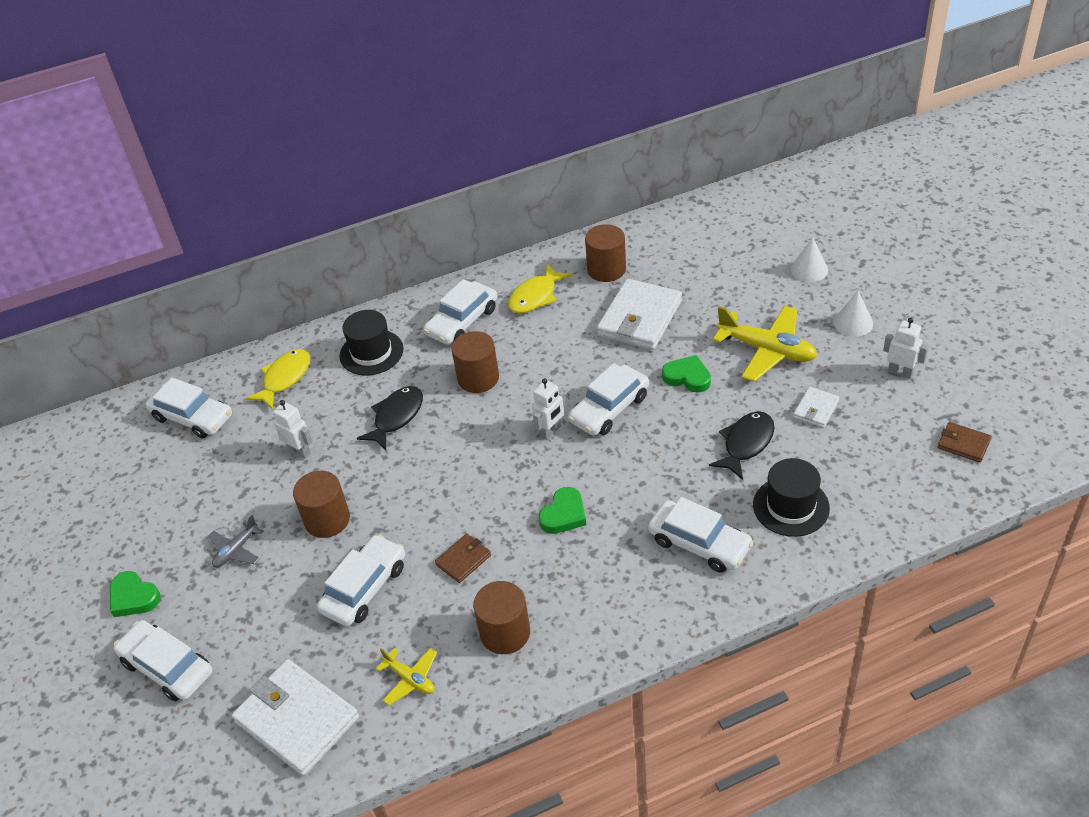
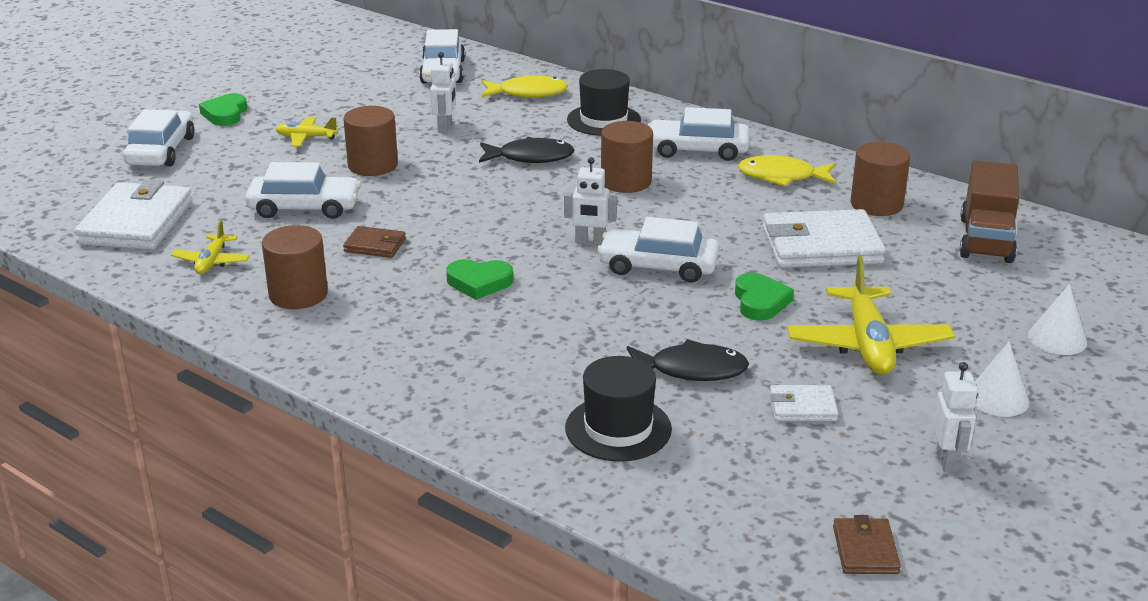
camera: 55 degrees right, 15 degrees down
(236, 550) = (306, 138): grey plane -> yellow plane
(684, 244) = (985, 240): none -> brown truck
(699, 543) = (506, 378): white car -> none

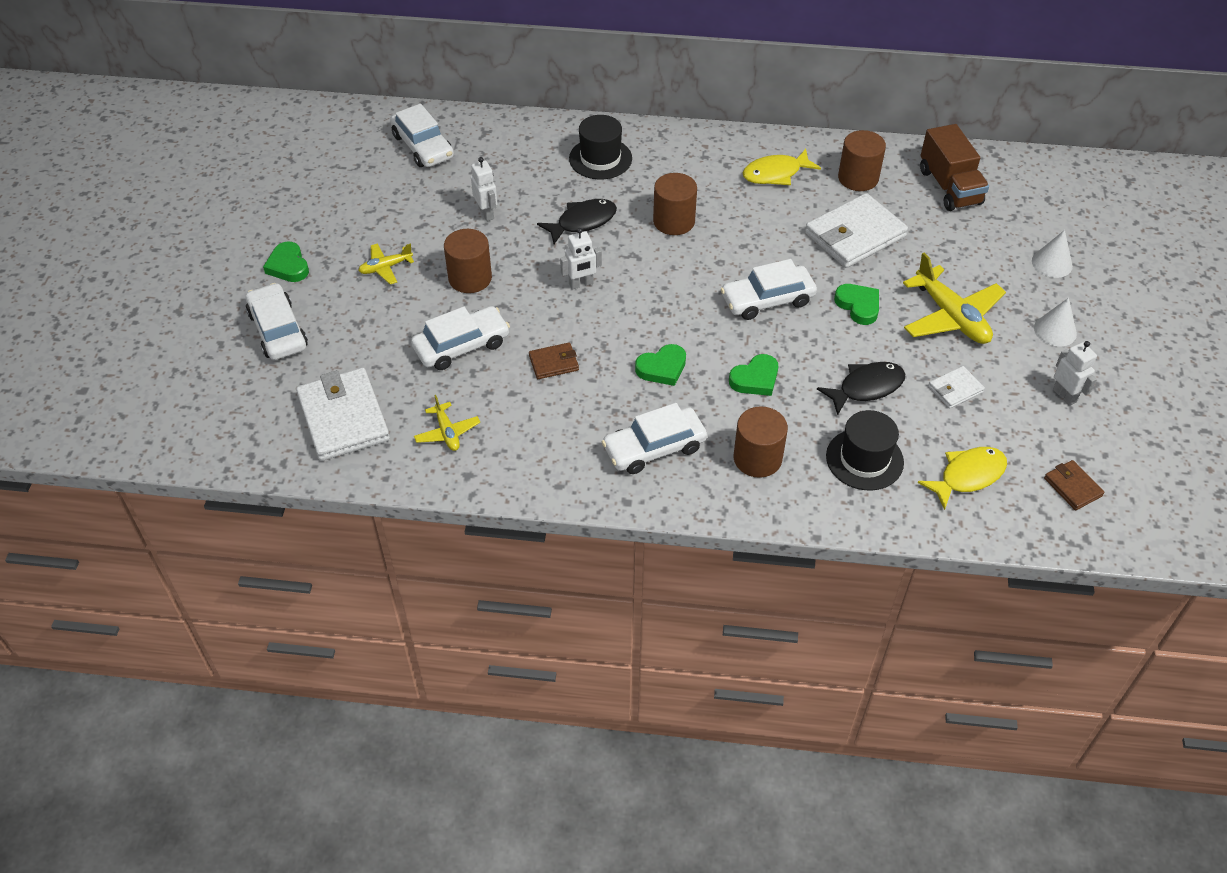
camera: 30 degrees left, 20 degrees up
(298, 294) = (545, 436): brown cylinder -> brown cylinder (757, 458)
(528, 93) = (515, 148): yellow fish -> yellow fish (967, 476)
(570, 322) = (755, 379): none -> green heart
(590, 242) = (702, 295): white robot -> white robot (581, 284)
(697, 150) = (695, 166): white car -> white car (654, 448)

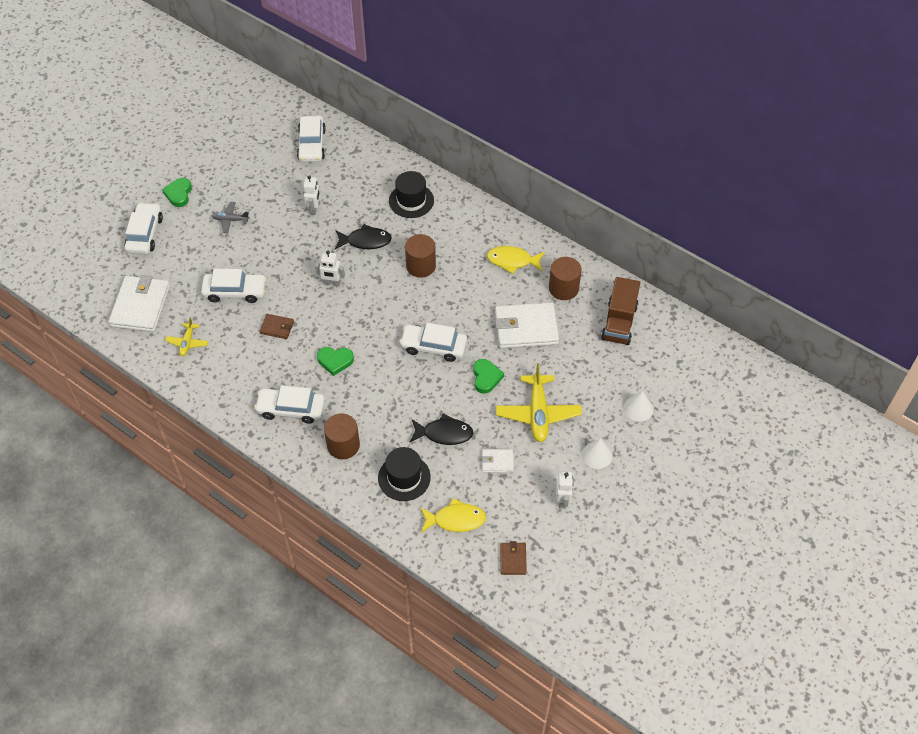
camera: 30 degrees right, 5 degrees up
(385, 268) = (230, 220): yellow plane -> grey plane
(470, 278) = (272, 249): brown cylinder -> none
(755, 379) = (383, 395): green heart -> none

